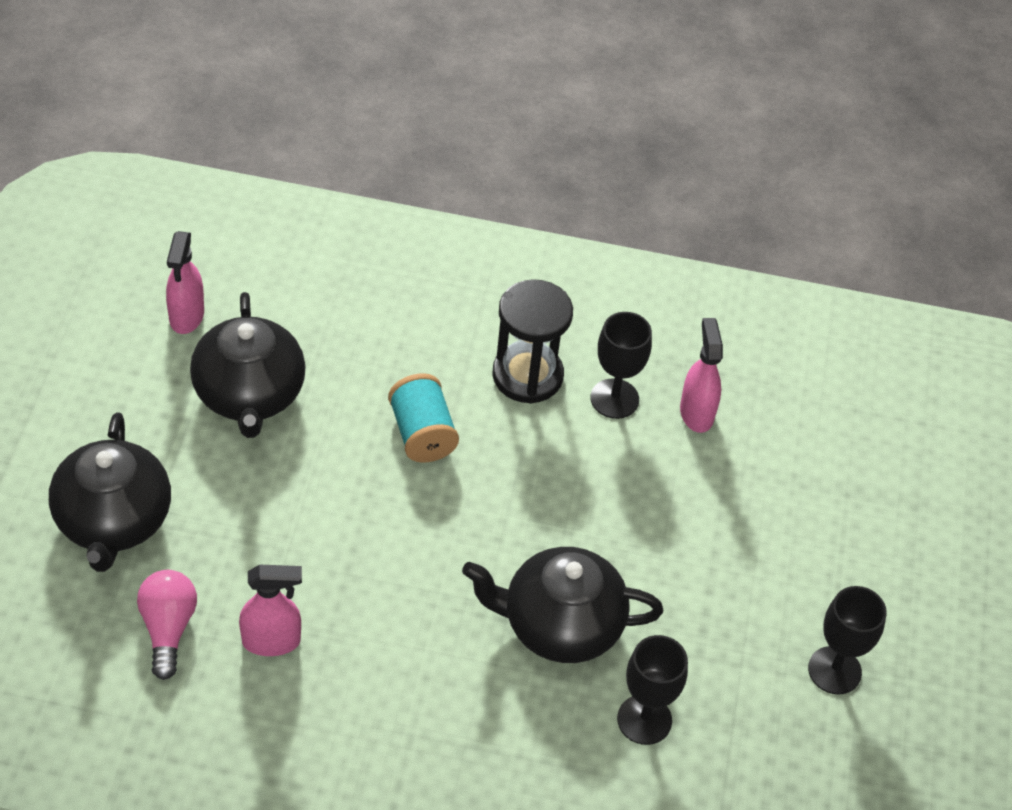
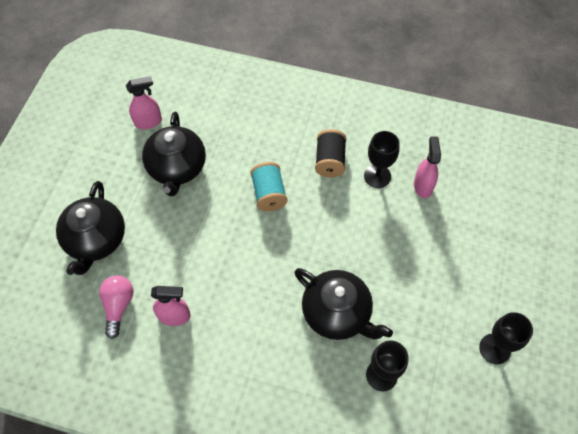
camera: 10 degrees right, 10 degrees up
(186, 316) = (148, 122): pink spray bottle -> pink spray bottle turned 120 degrees counterclockwise
(527, 375) = (330, 161): black hourglass -> black spool
(560, 625) = (337, 313): black teapot -> black teapot turned 150 degrees counterclockwise

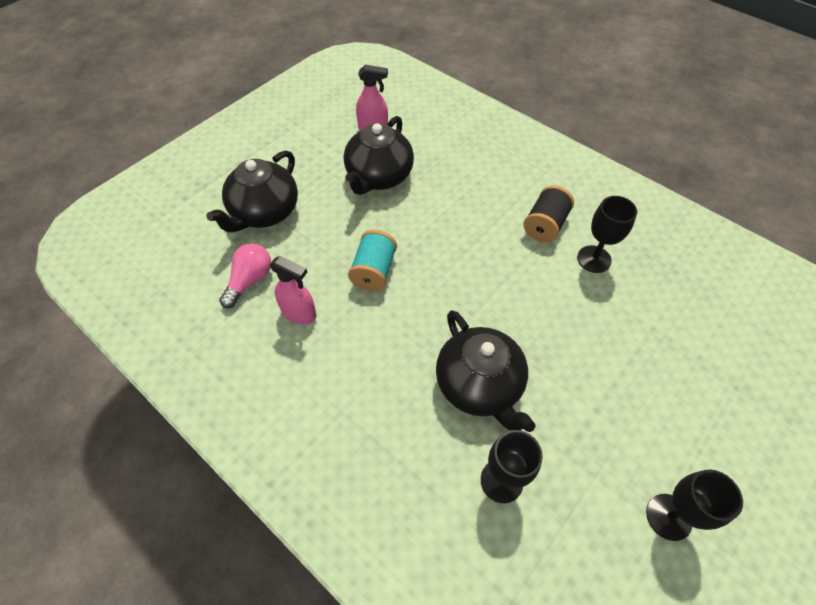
camera: 25 degrees right, 5 degrees down
(269, 194) = (461, 233): turquoise spool -> turquoise spool (374, 271)
(423, 186) = (646, 288): pink spray bottle -> none

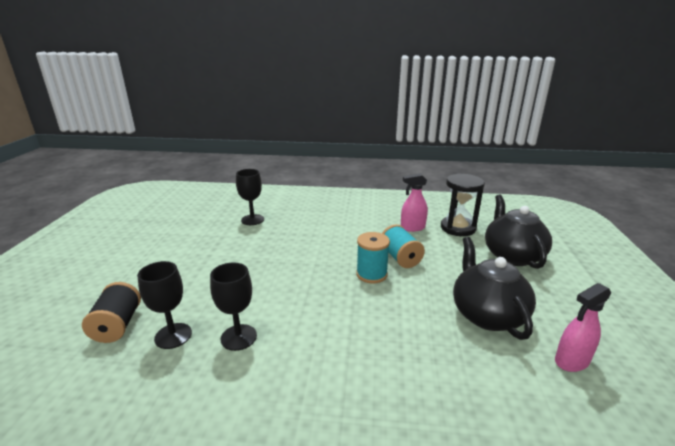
camera: 145 degrees right, 30 degrees down
(250, 280) = (458, 228): pink light bulb -> black hourglass
(426, 265) = (371, 274): none -> turquoise spool
(479, 385) = (286, 240): black teapot -> none
(545, 225) = (302, 346): black spool -> black spool (117, 325)
(668, 517) = (160, 236): black goblet -> black goblet (173, 336)

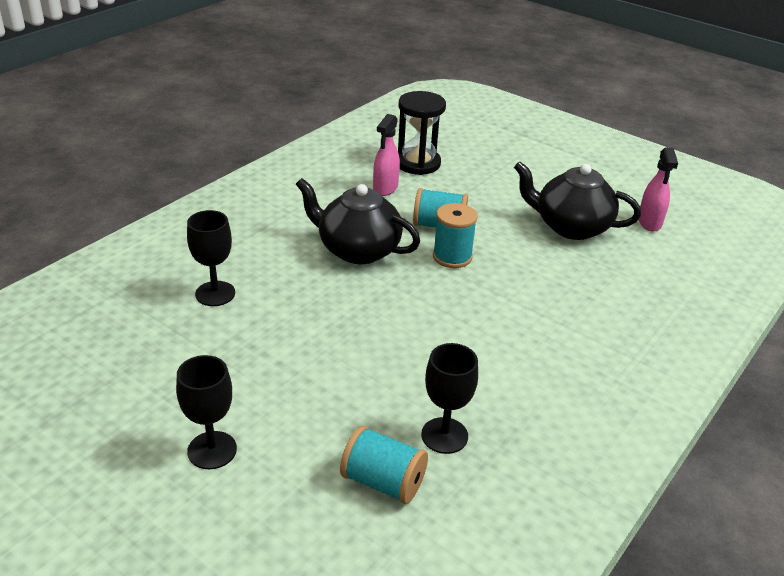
camera: 60 degrees left, 10 degrees up
(117, 325) = (383, 482): black spool -> turquoise spool
(238, 337) = (486, 386): black goblet -> black goblet (212, 450)
(512, 256) = (498, 165): black teapot -> black teapot (358, 250)

